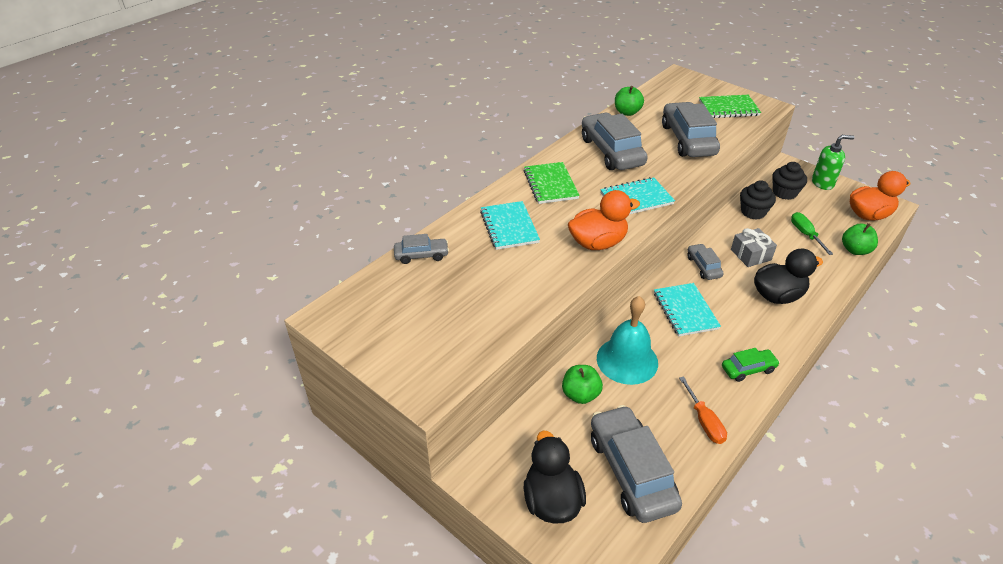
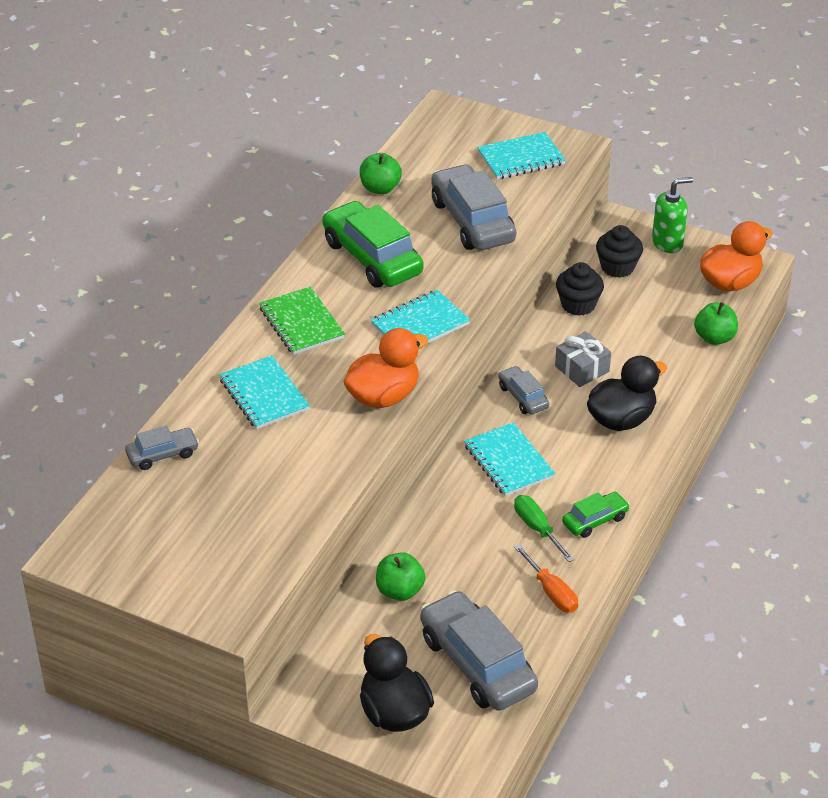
camera: 15 degrees left, 0 degrees up
(611, 151) = (372, 257): grey car -> green car
(627, 360) = (447, 538): turquoise bell -> none
(728, 108) = (521, 158): green notebook -> turquoise notebook
(805, 234) = (650, 326): green screwdriver -> green screwdriver (537, 529)

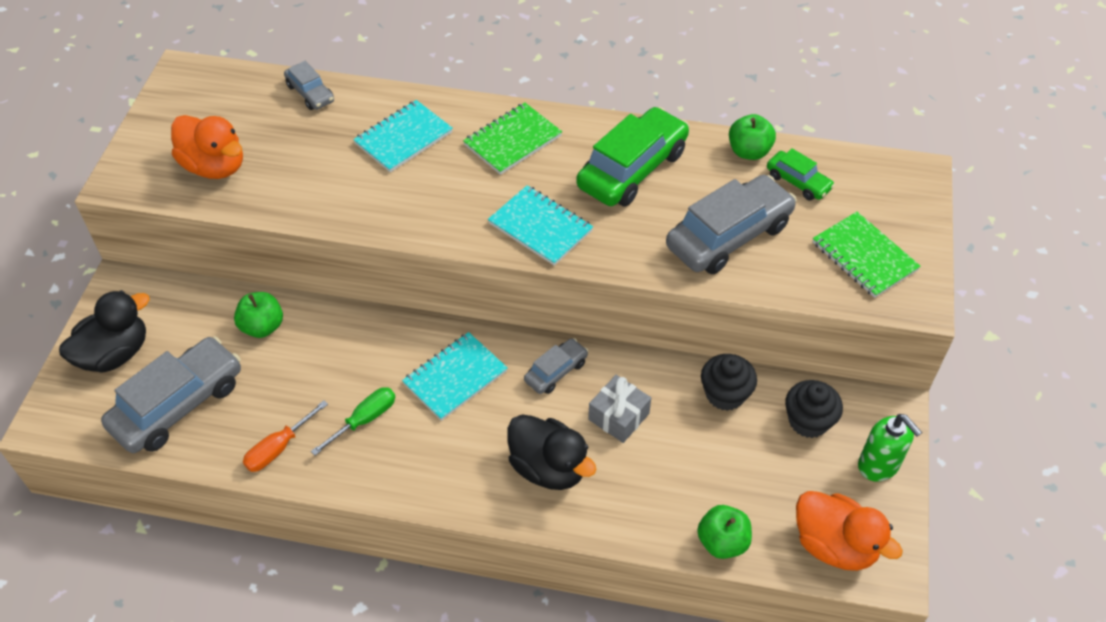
camera: 75 degrees right, 10 degrees up
(383, 396) = (423, 222): orange duck -> orange duck (215, 166)
(521, 158) = (864, 256): turquoise notebook -> green notebook
(595, 520) = (386, 469): green car -> green car (798, 182)

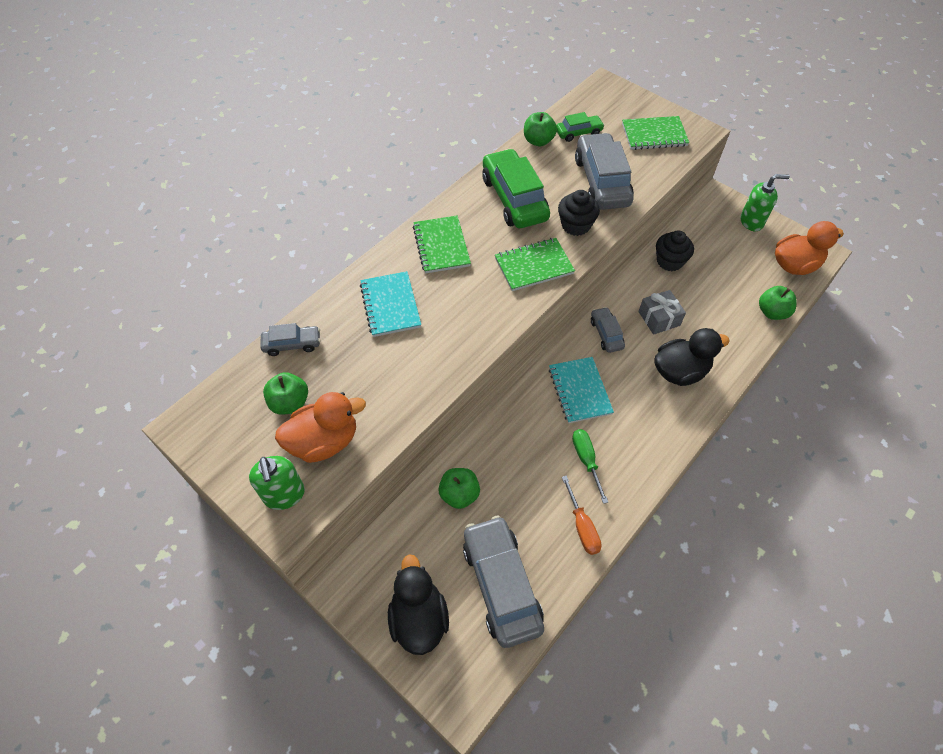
camera: 60 degrees left, 5 degrees up
(145, 167) = (284, 495): none -> green soap dispenser
(243, 124) = (290, 403): none -> green apple
(540, 227) = (534, 266): turquoise notebook -> green notebook
(808, 421) = (708, 235): black cupcake -> black cupcake (575, 225)

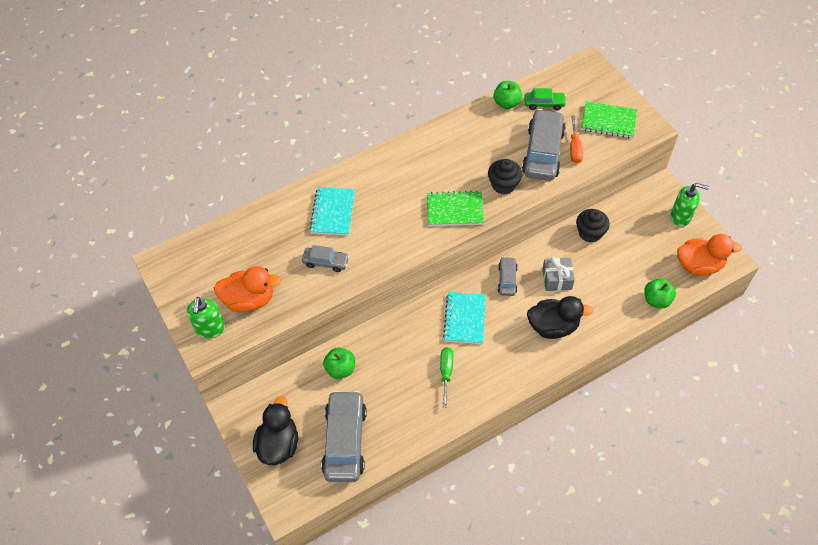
camera: 20 degrees right, 0 degrees up
(290, 403) = (235, 266): green apple -> none
(292, 344) = (252, 223): grey car -> grey car (326, 262)
(441, 246) = (390, 175): green notebook -> none
(514, 199) = (464, 149): green car -> none
(582, 526) = (421, 419): orange screwdriver -> orange screwdriver (574, 148)

